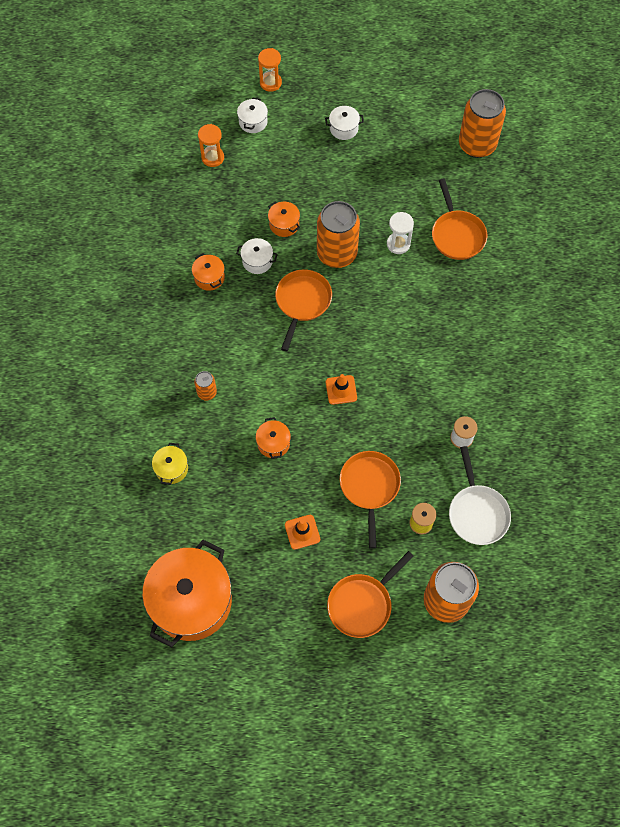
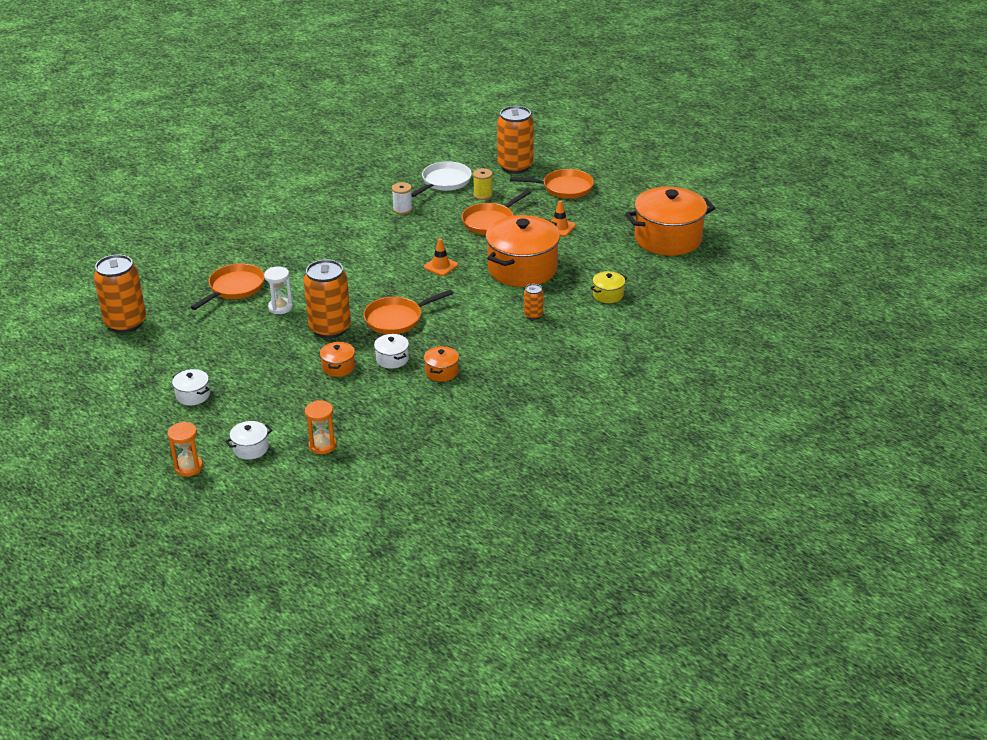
camera: 135 degrees left, 30 degrees down
(273, 443) = (522, 269): orange pot -> orange pot, size x2.32

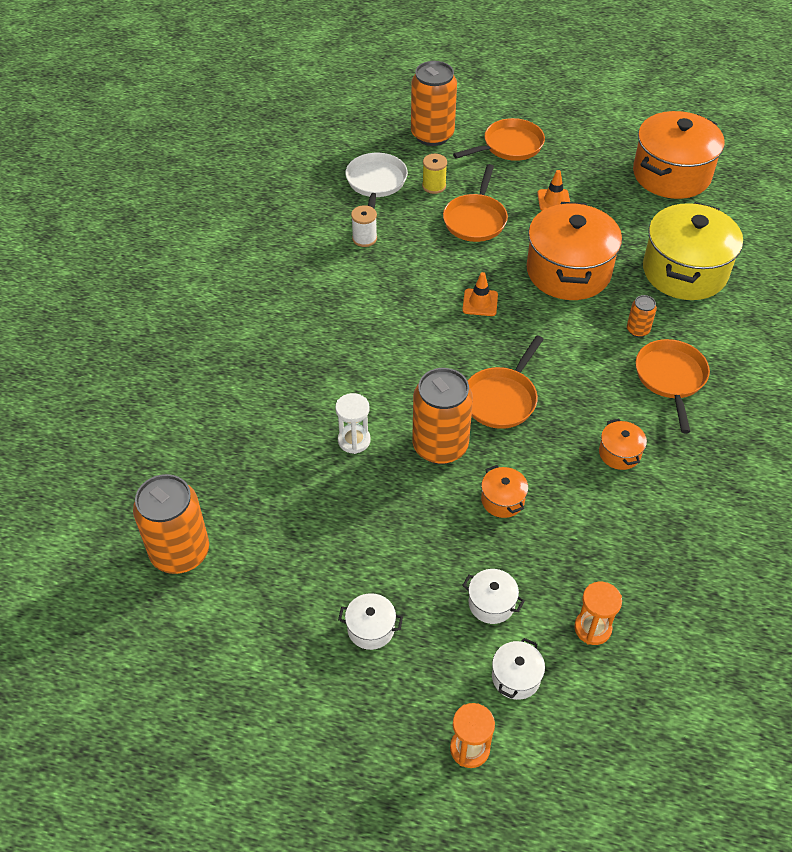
camera: 30 degrees left, 15 degrees up
(234, 288) = (271, 435): orange pan -> orange pan (670, 378)
(392, 359) = (550, 460): white pot -> white pot (491, 603)
(608, 295) = (684, 271): yellow pot -> yellow pot, size x2.32

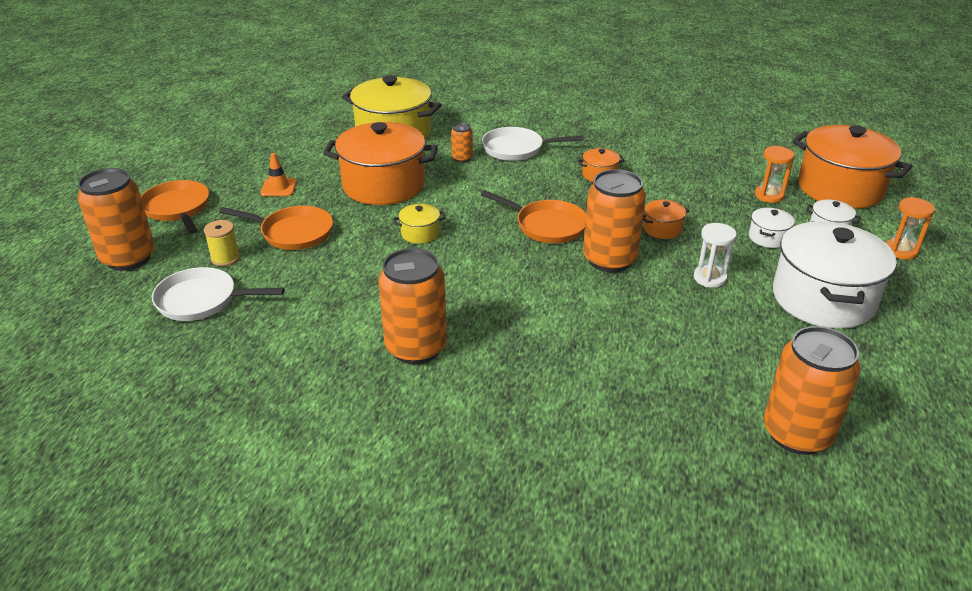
camera: 90 degrees left, 15 degrees down
(310, 308) = (416, 348): none -> orange can
(354, 440) = (612, 311): white hourglass -> white hourglass (709, 278)
(364, 238) = (302, 308): white spool -> none
(371, 628) = (823, 299): white pot -> white pot, size x2.32
(480, 302) = (420, 233): orange traffic cone -> yellow pot
(670, 378) = (517, 149): orange pan -> white pan
(671, 174) = (264, 130): orange pot -> orange pot (840, 189)

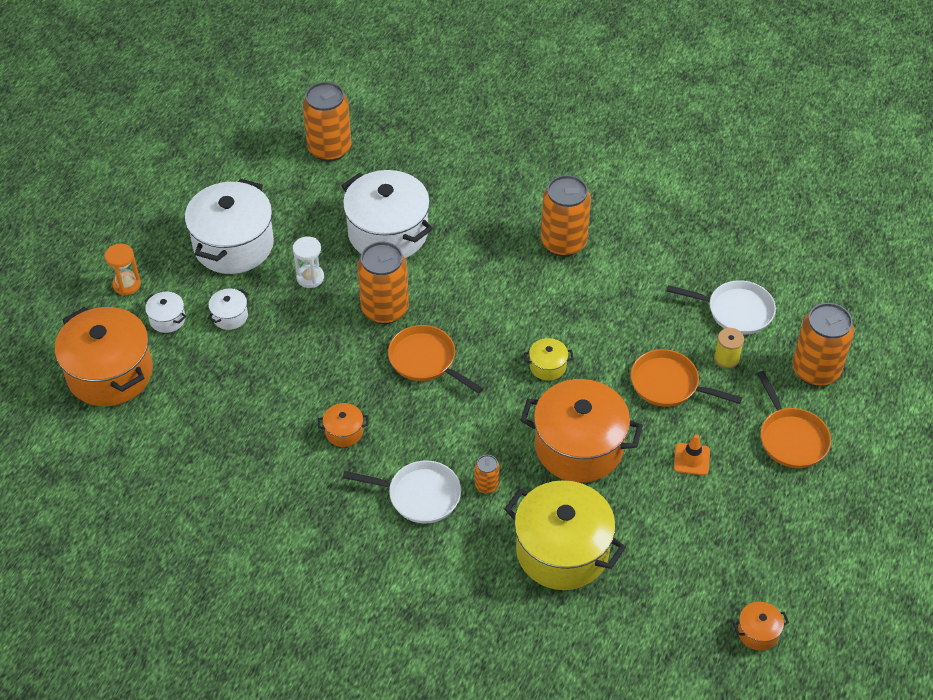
camera: 170 degrees left, 15 degrees up
(646, 333) = (388, 233): none -> white pot
(662, 229) = (319, 340): orange pot -> orange pot (758, 632)
(769, 195) = (188, 373): orange hourglass -> none

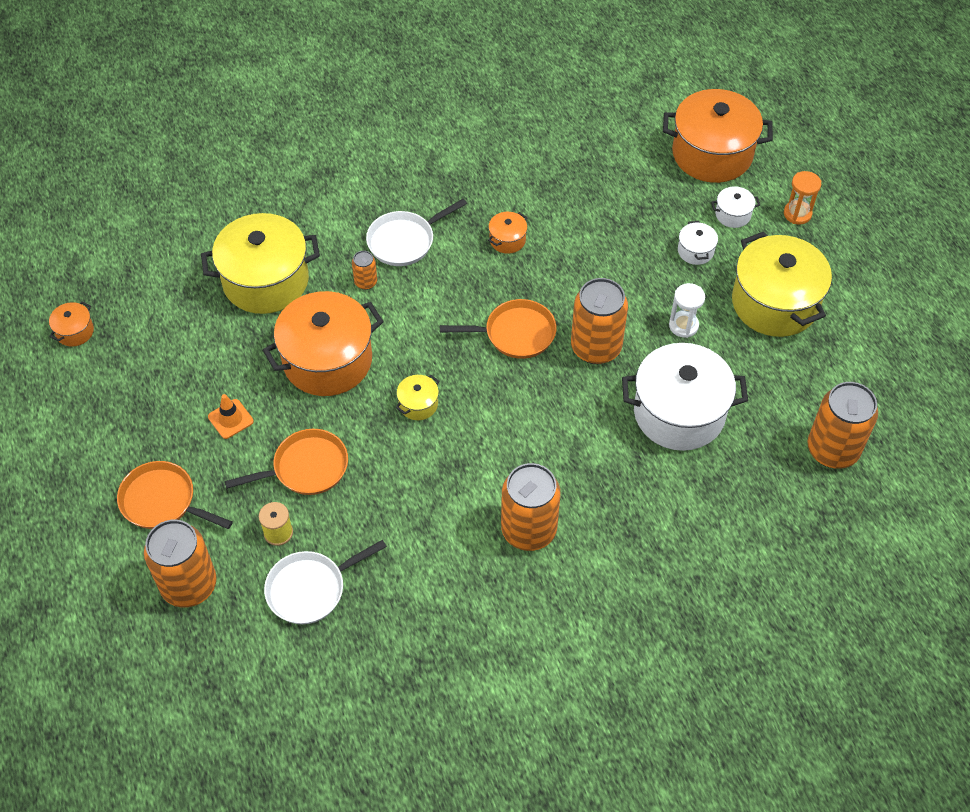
camera: 135 degrees right, 5 degrees up
(233, 245) = (774, 303): white pot -> yellow pot

